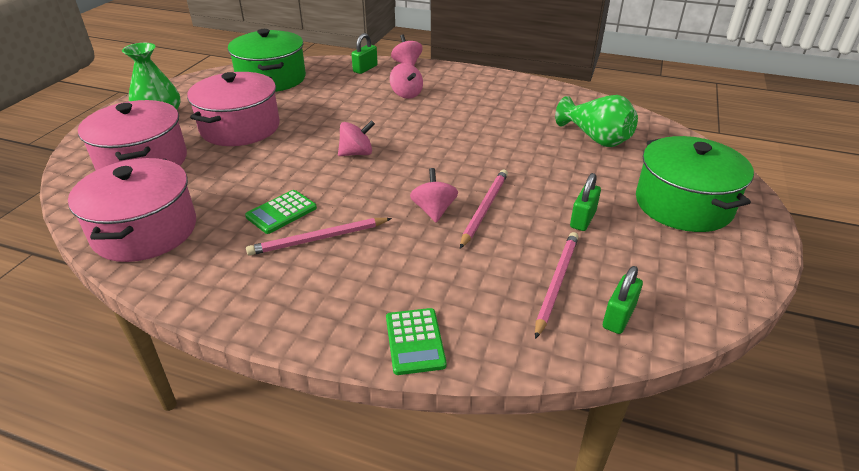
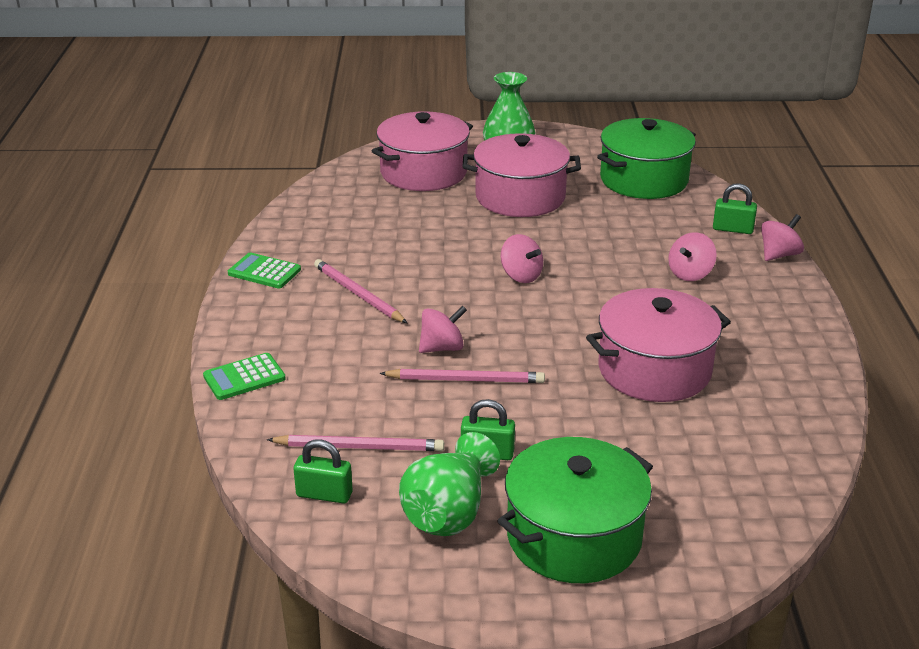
camera: 70 degrees right, 5 degrees down
(145, 231) = (325, 211): pink pot -> pink pot (654, 370)
(281, 212) = (387, 264): green calculator -> green calculator (264, 272)
(596, 138) = (699, 445): green vase -> green vase (449, 512)

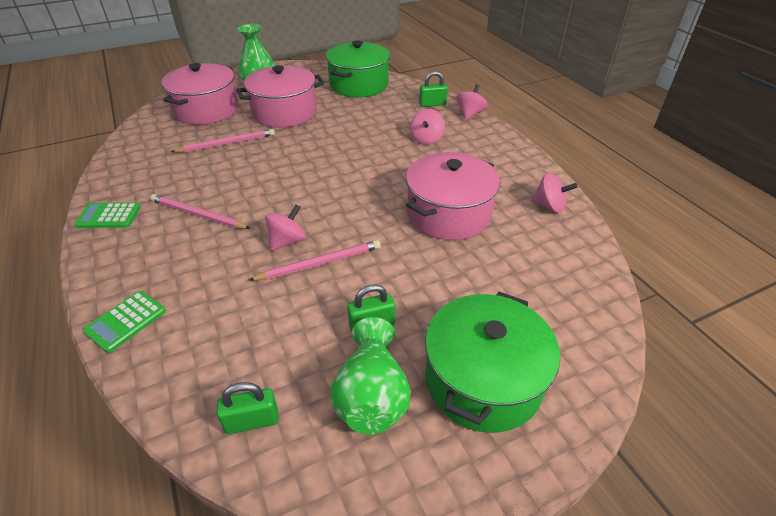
camera: 25 degrees left, 10 degrees up
(359, 447) = (261, 357): pink pencil -> pink pencil (226, 144)
(521, 276) = (316, 168): pink spinning top -> pink spinning top (549, 206)

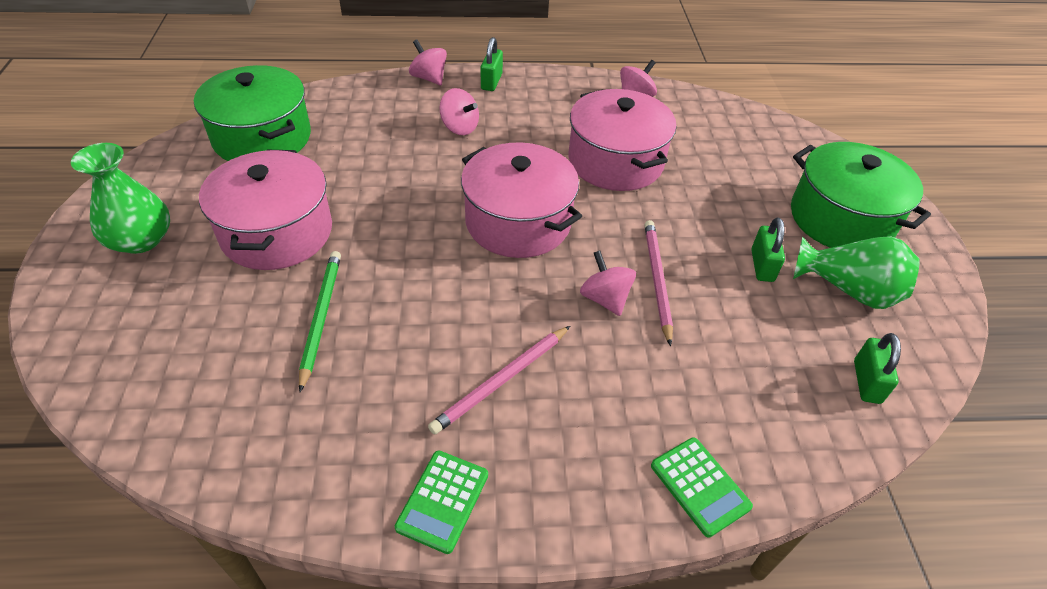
camera: 70 degrees left, 5 degrees up
(207, 110) = (175, 326): pink pot -> pink pot (518, 222)
(226, 144) = (320, 318): pink pencil -> green pencil
(432, 104) = (380, 96): green padlock -> green padlock (491, 82)

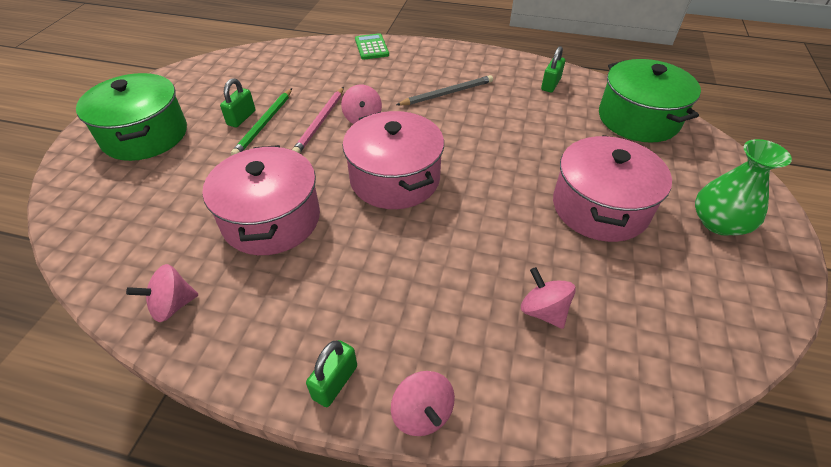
camera: 160 degrees left, 0 degrees up
(262, 138) = (647, 332): green pot -> green pot (638, 119)
(320, 318) = (555, 140): green pencil -> green pencil (264, 124)
(443, 501) = (490, 61): green calculator -> none
(459, 127) = (409, 299): pink spinning top -> pink spinning top (543, 311)
(502, 380) = (447, 93): pink pencil -> grey pencil
(848, 290) = (205, 96): green vase -> none
(866, 382) = (253, 62): green padlock -> green padlock (550, 84)

